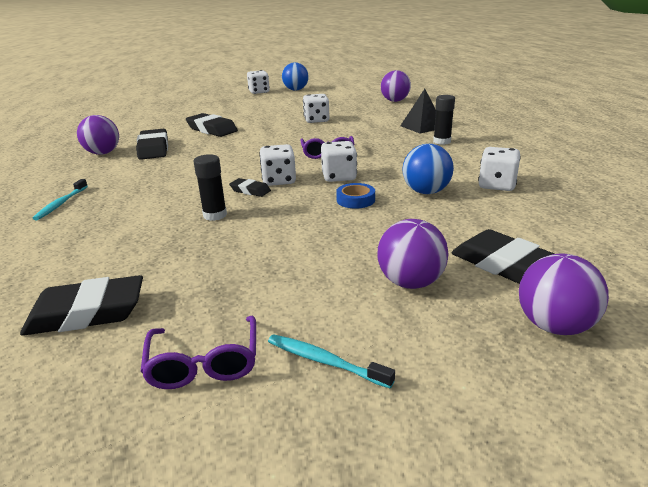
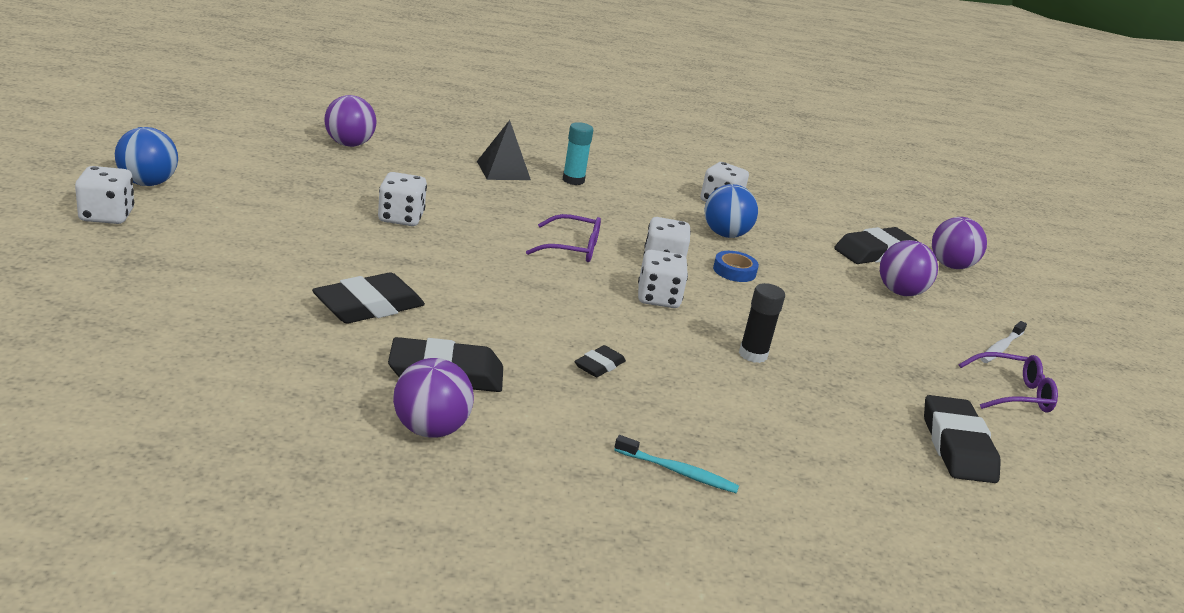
camera: 85 degrees left, 0 degrees up
(250, 191) = (685, 321): black eraser -> black eraser (599, 366)
(325, 361) = (1001, 348): turquoise toothbrush -> white toothbrush
(442, 141) = (573, 180): black glue stick -> turquoise glue stick

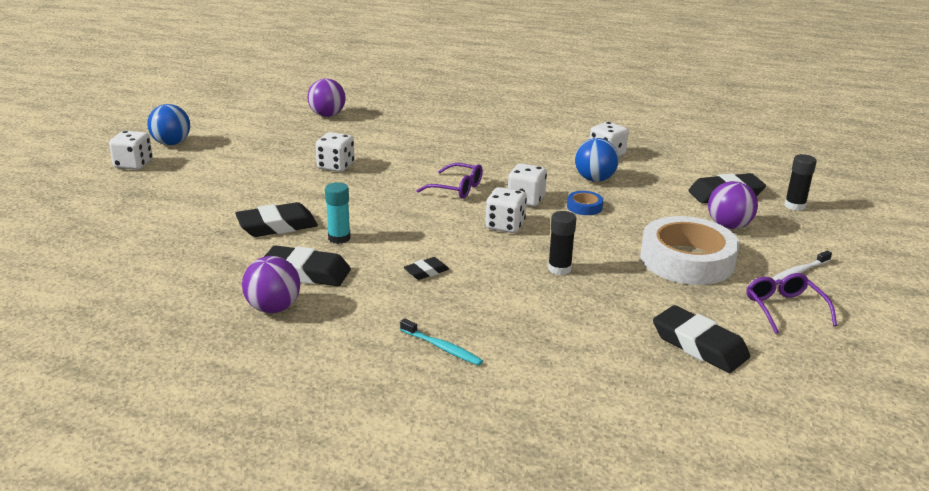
camera: 20 degrees right, 0 degrees up
(503, 170) = (436, 132): black pyramid -> none
(573, 180) = (489, 139): turquoise glue stick -> turquoise glue stick (339, 238)
(882, 337) = (687, 260): none -> white tape
(950, 266) = (794, 206): purple ball -> black glue stick
(957, 446) = (699, 345): black eraser -> black eraser turned 60 degrees counterclockwise
(1013, 393) = (784, 308): purple glasses -> purple glasses turned 120 degrees counterclockwise

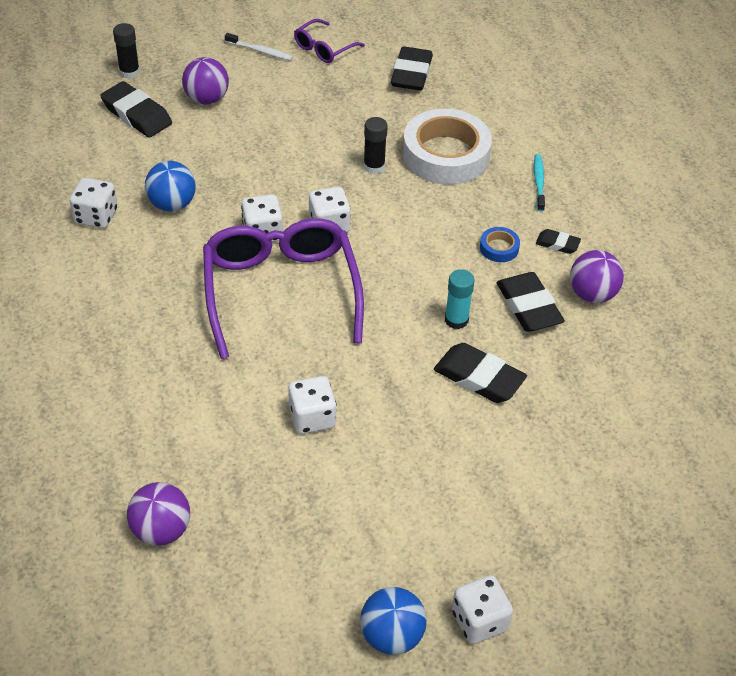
camera: 125 degrees left, 20 degrees up
(426, 272) = (453, 237): black eraser -> black eraser (557, 244)
(457, 188) = (281, 291): purple glasses -> purple glasses, size x2.15
(584, 207) = (244, 190): blue tape -> blue tape (499, 248)
(687, 260) = (292, 106): white tape -> white tape (446, 155)

